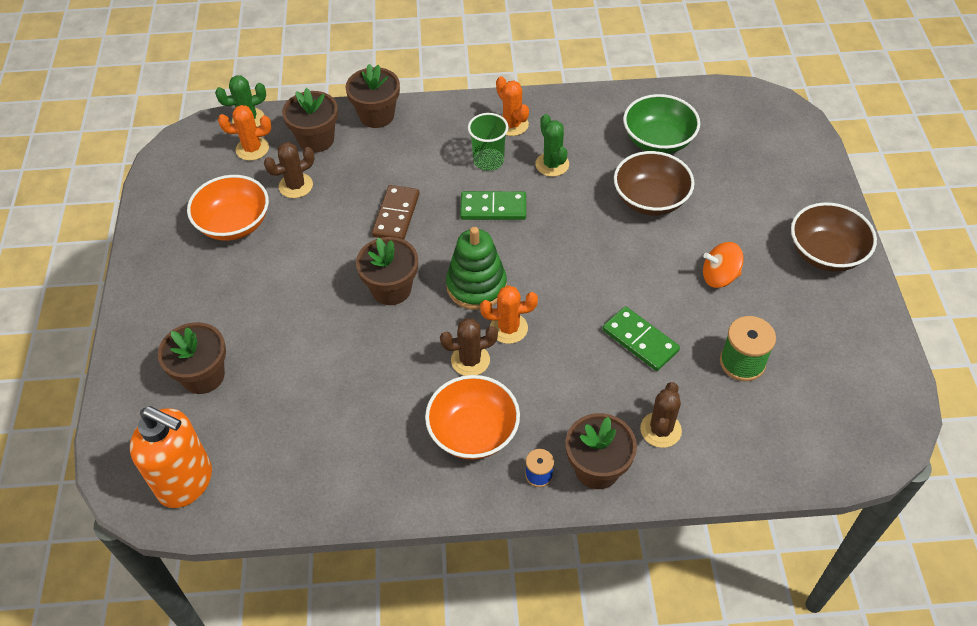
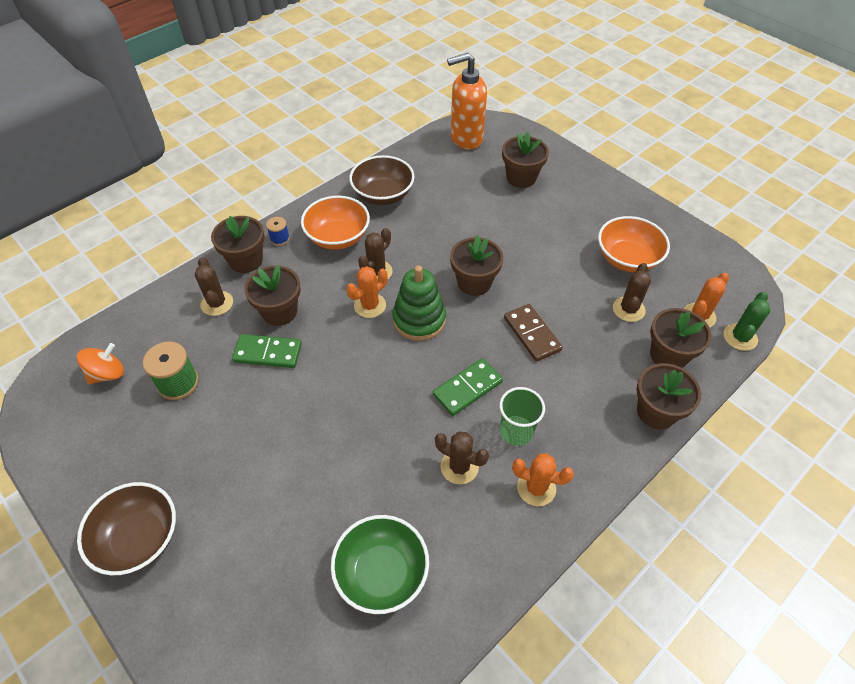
camera: 140 degrees right, 0 degrees up
(552, 164) = (459, 467): green cactus -> brown cactus
(601, 378) = (279, 311): none -> brown flower pot
(650, 200) = (341, 489): brown bowl -> brown bowl (383, 195)
(719, 276) = (232, 447): orange spinning top -> orange spinning top (107, 374)

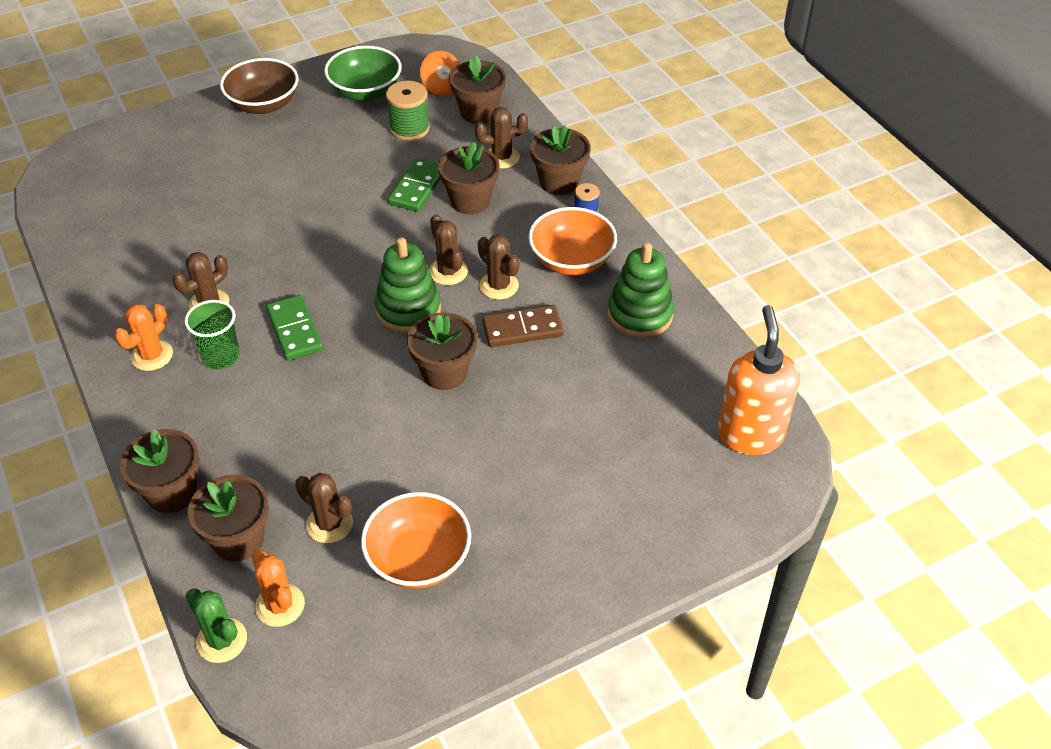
camera: 105 degrees right, 5 degrees down
(370, 305) = (448, 272): orange cactus -> brown cactus
(382, 573) = (144, 233): green bowl -> green bowl (365, 91)
(383, 195) = (640, 314): brown bowl -> green stacking toy
(521, 178) = (635, 480): brown flower pot -> brown flower pot (478, 112)
(532, 334) = (339, 407): brown domino -> brown domino (522, 329)

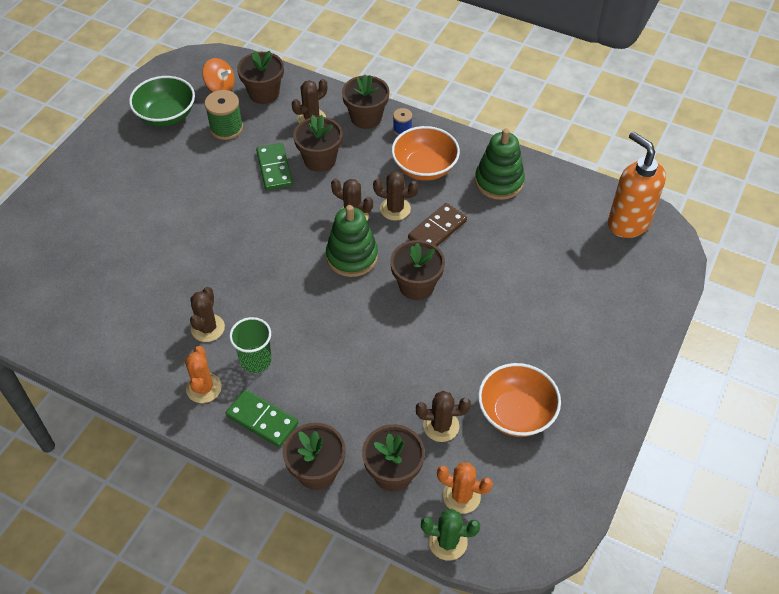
camera: 35 degrees left, 5 degrees up
(264, 104) = (97, 161): brown bowl -> none
(295, 330) = (289, 313): green domino -> green domino (262, 419)

